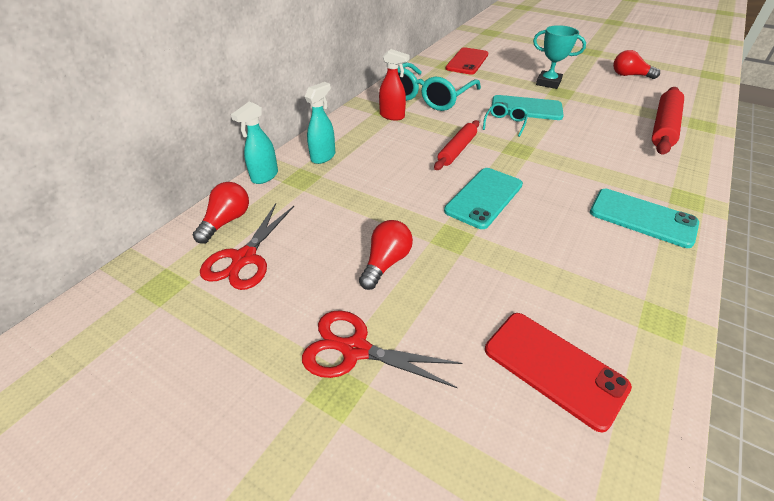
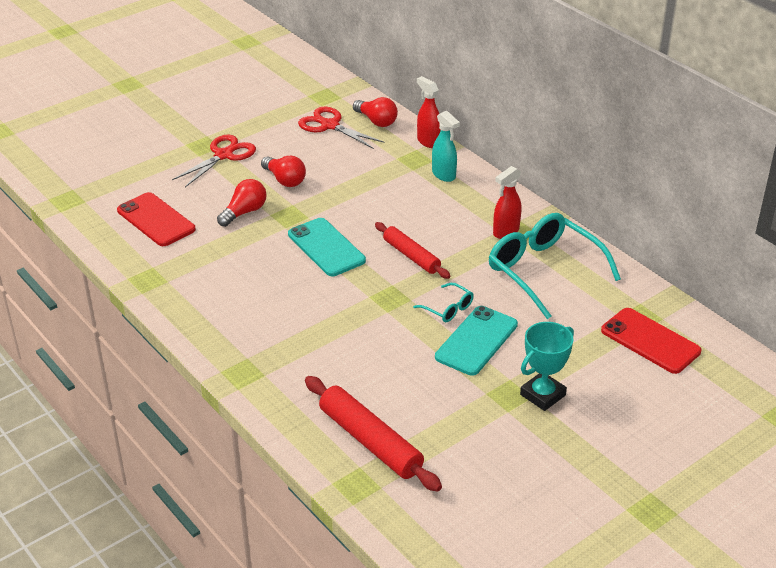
camera: 110 degrees right, 5 degrees down
(264, 176) = (428, 142): turquoise spray bottle -> red spray bottle
(554, 368) = (156, 220): red phone -> red phone turned 75 degrees clockwise
(629, 75) = (533, 503): red light bulb -> red light bulb (244, 212)
(642, 218) = (240, 327): turquoise phone -> none

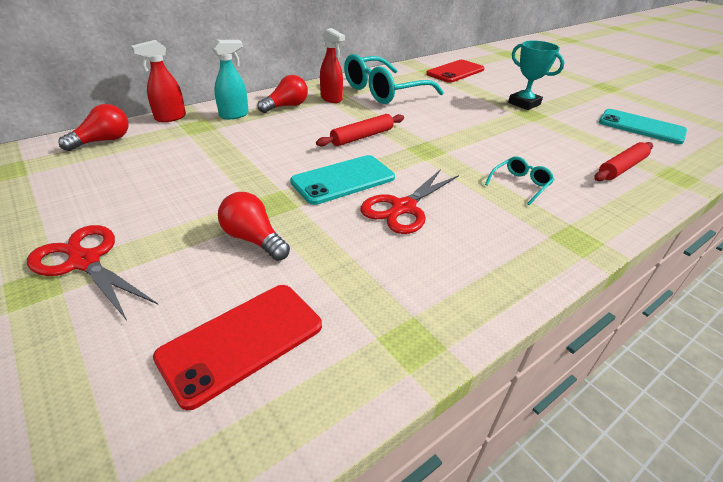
camera: 90 degrees left, 0 degrees up
(284, 180) = (191, 205): red light bulb -> red light bulb (286, 106)
(330, 125) = (84, 169): red scissors -> red scissors (403, 208)
(370, 441) = (621, 168): red rolling pin -> red rolling pin, size x0.66
(448, 309) = (436, 127): turquoise glasses -> turquoise glasses (520, 184)
(476, 341) = (474, 119): turquoise phone -> turquoise phone (641, 127)

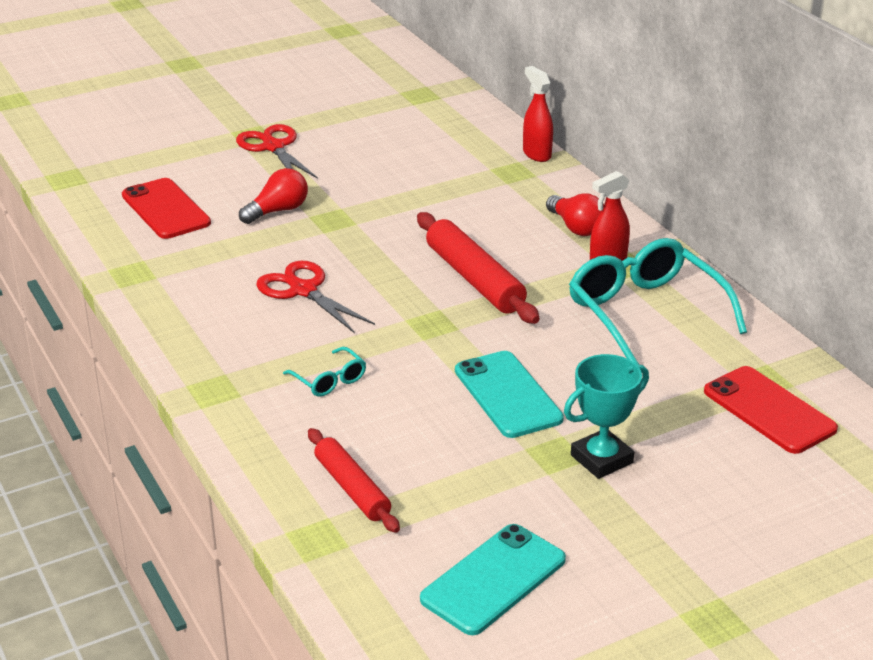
camera: 100 degrees right, 5 degrees down
(85, 261) = (273, 147): red scissors -> red scissors turned 75 degrees counterclockwise
(103, 141) = (477, 126): red light bulb -> none
(234, 115) = (545, 192): turquoise spray bottle -> none
(343, 180) = (368, 259): turquoise phone -> turquoise phone (508, 395)
(362, 137) = (475, 279): red rolling pin -> red rolling pin, size x1.52

